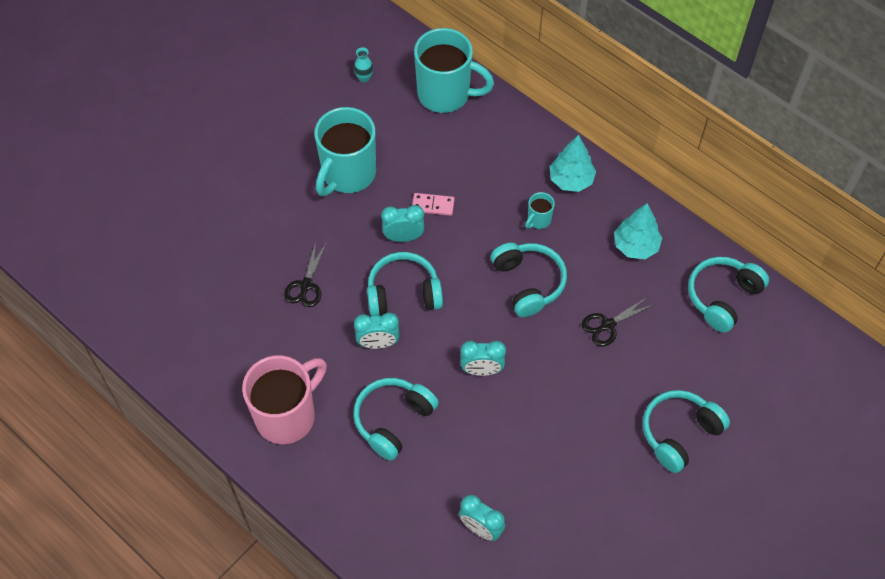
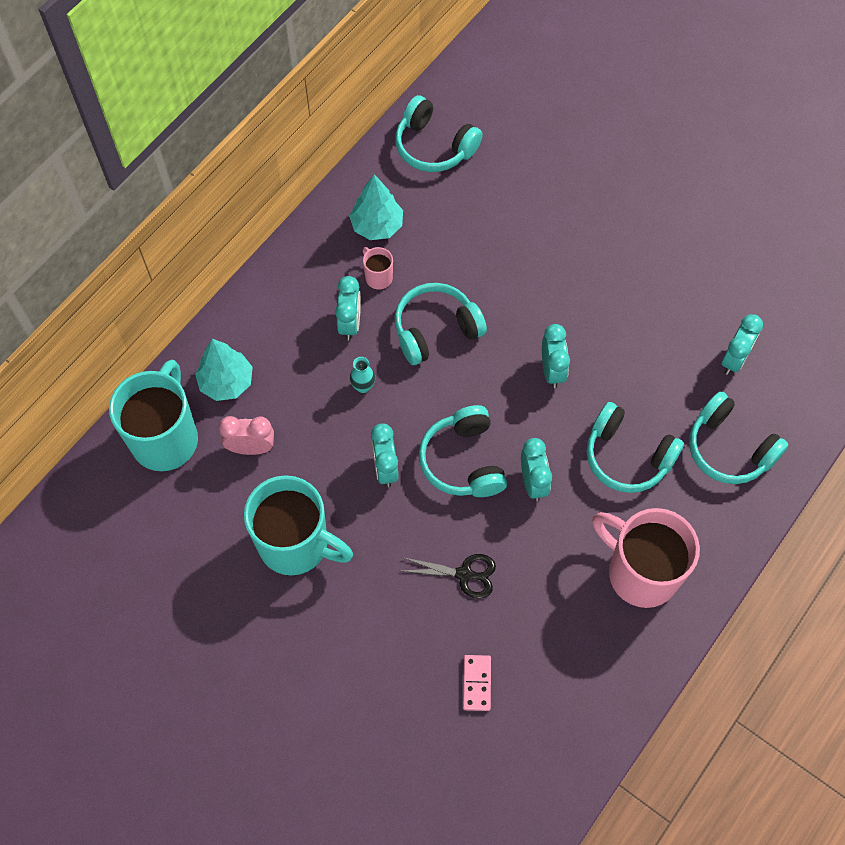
camera: 95 degrees left, 5 degrees up
(364, 78) = (138, 542): turquoise vase -> turquoise vase (363, 386)
(431, 148) = (251, 448): none -> pink clock
(433, 205) = (337, 439): pink domino -> pink domino (477, 683)
(538, 220) = (350, 323): turquoise mug -> turquoise clock
(571, 180) = (291, 292): turquoise tree -> turquoise tree (226, 382)
(583, 243) = (378, 277): none -> pink mug
(607, 325) = (480, 251): black scissors -> none
(679, 433) = (597, 185): turquoise headphones -> turquoise headphones (729, 448)

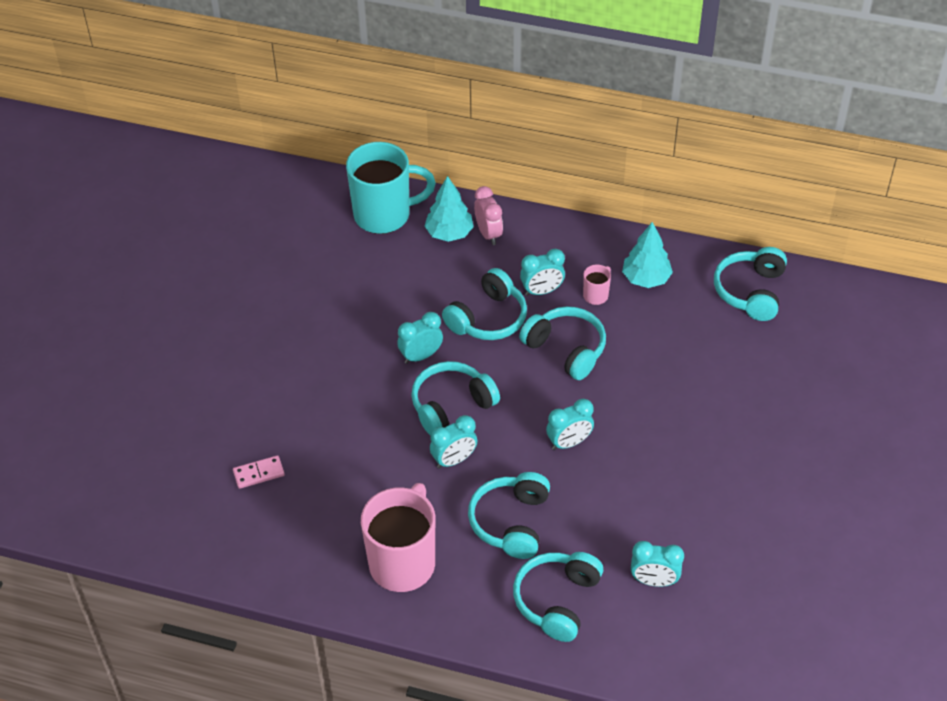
camera: 70 degrees right, 15 degrees down
(251, 448) = (400, 267): pink clock -> pink clock (488, 234)
(296, 544) = (330, 321): turquoise mug -> none
(363, 386) = (488, 318): turquoise vase -> turquoise headphones
(465, 574) = (349, 437): black scissors -> none

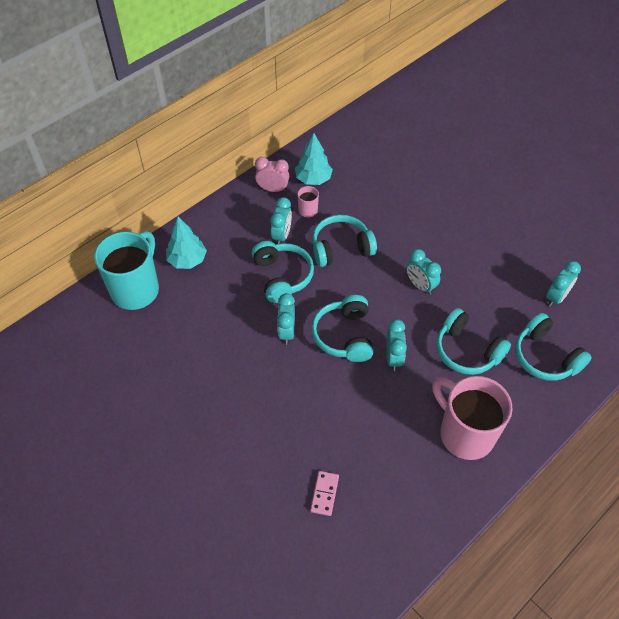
camera: 60 degrees left, 5 degrees up
(488, 234) = (207, 239): pink clock -> pink clock (273, 189)
(569, 442) = (420, 285): turquoise clock -> turquoise clock turned 135 degrees clockwise
(750, 291) = (362, 137): turquoise headphones -> none

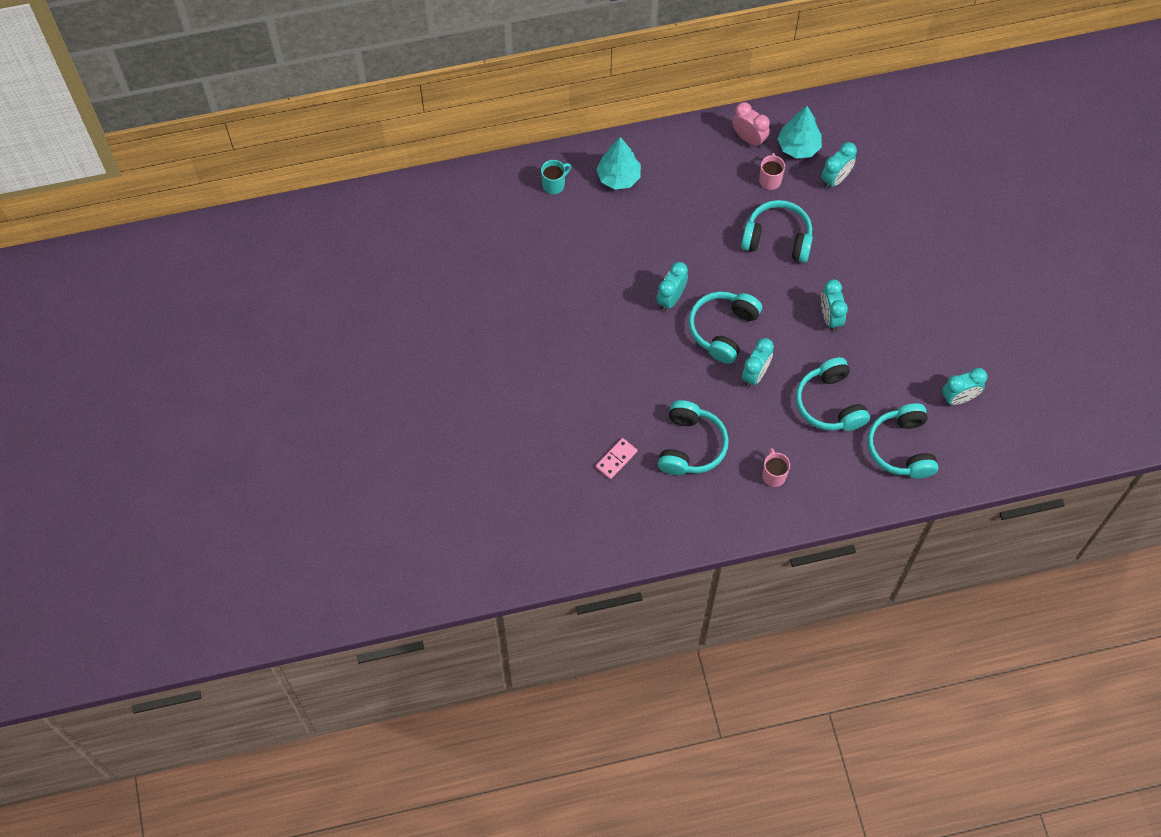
camera: 30 degrees right, 10 degrees up
(136, 289) = (554, 184): turquoise mug -> turquoise mug, size x0.43
(282, 236) = (726, 196): turquoise clock -> turquoise clock (835, 179)
(282, 276) = (700, 240): turquoise headphones -> turquoise headphones (690, 446)
(465, 433) = (773, 475): pink mug -> pink mug, size x0.43

